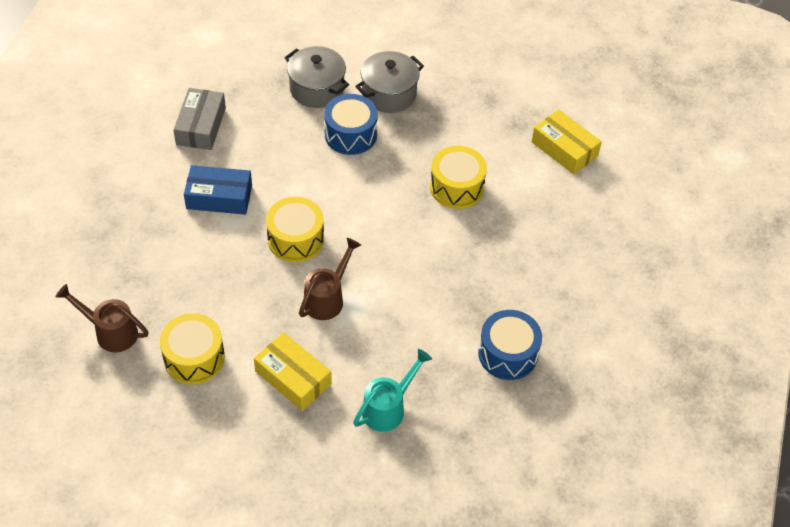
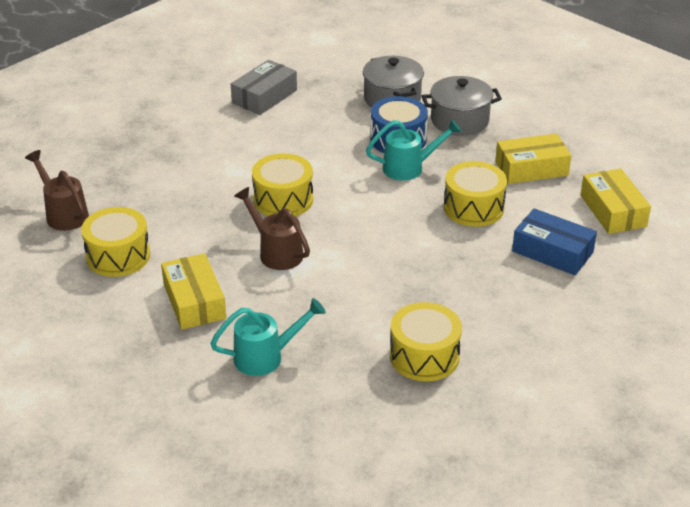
camera: 30 degrees right, 15 degrees down
(219, 197) = (239, 149): blue box -> blue box (552, 252)
(327, 298) = (276, 252): brown watering can -> brown watering can turned 105 degrees counterclockwise
(379, 163) = (409, 168): none -> turquoise watering can
(478, 127) = (531, 168): none -> yellow box
(508, 354) = (424, 356): blue drum -> yellow drum

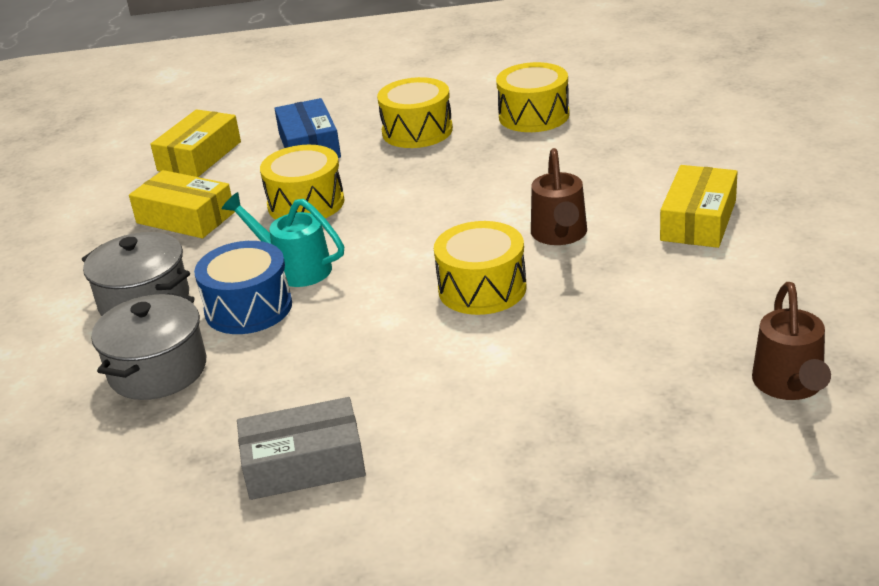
camera: 135 degrees left, 5 degrees down
(118, 256) = (750, 298): yellow drum -> yellow drum (417, 131)
(266, 357) = (672, 155): turquoise watering can -> none

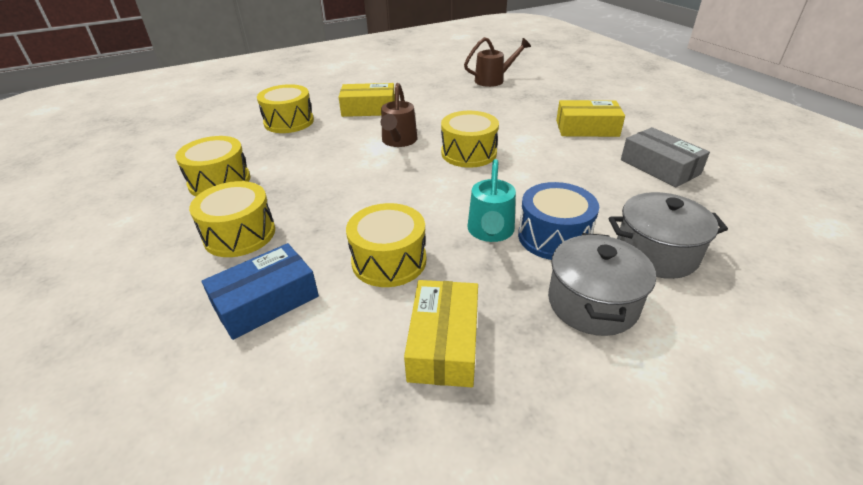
camera: 115 degrees left, 5 degrees up
(199, 156) = (291, 403): yellow box -> yellow box (587, 128)
(559, 235) = (398, 141): brown watering can -> brown watering can turned 120 degrees clockwise
(682, 154) = (289, 122): none -> yellow drum

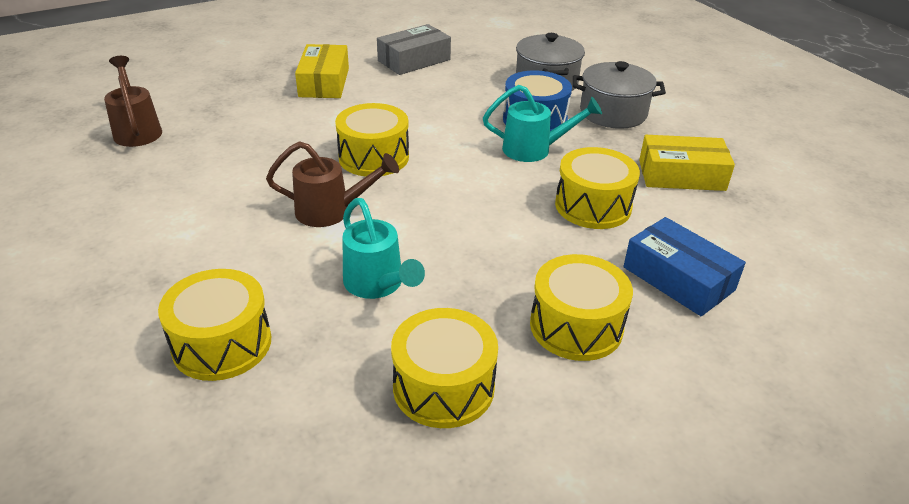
camera: 95 degrees left, 0 degrees up
(317, 159) = (377, 284): none -> turquoise watering can
(368, 109) = (200, 248): yellow box -> none

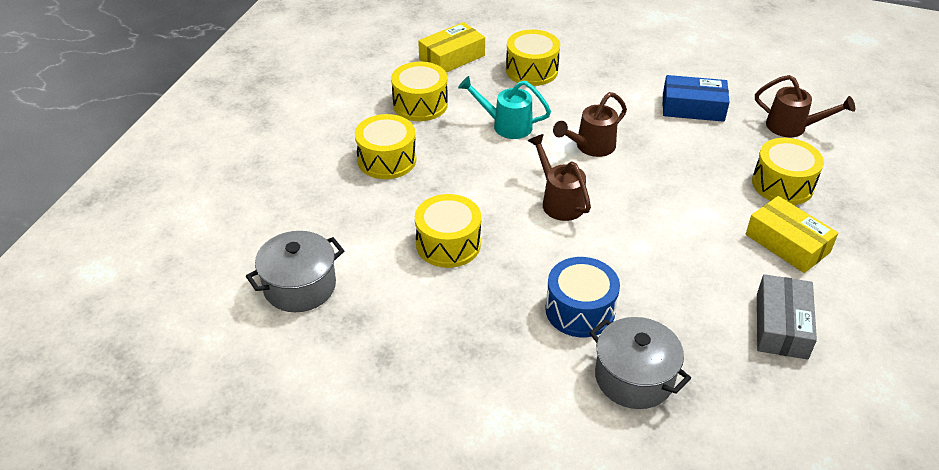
camera: 140 degrees right, 5 degrees up
(373, 157) = (631, 196): yellow drum -> yellow drum (782, 184)
(441, 185) = (559, 201): none -> brown watering can
(534, 150) = (541, 273): turquoise watering can -> none
(613, 113) = (529, 368): grey pot -> grey pot (300, 286)
(678, 278) = (352, 218): blue box -> blue box (693, 107)
(681, 175) = (410, 317): yellow box -> yellow box (452, 57)

